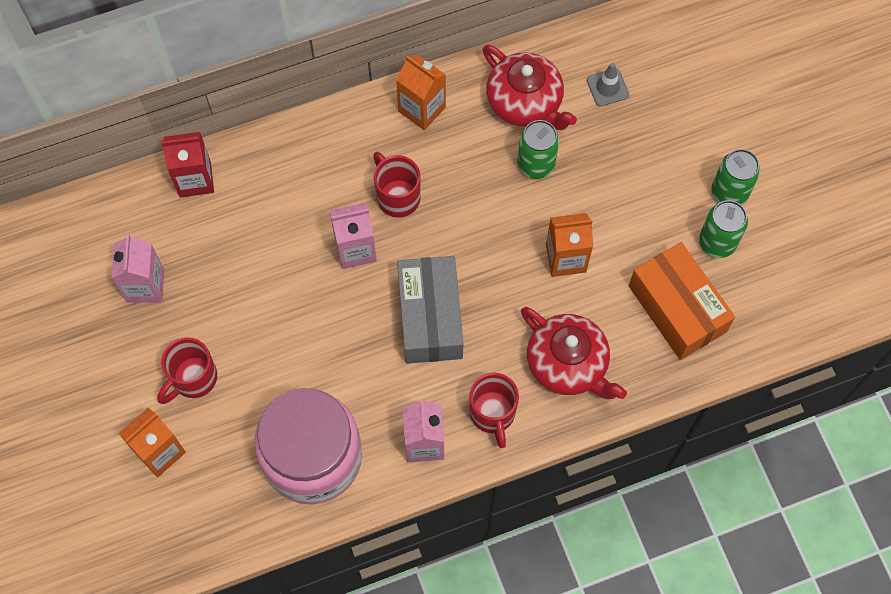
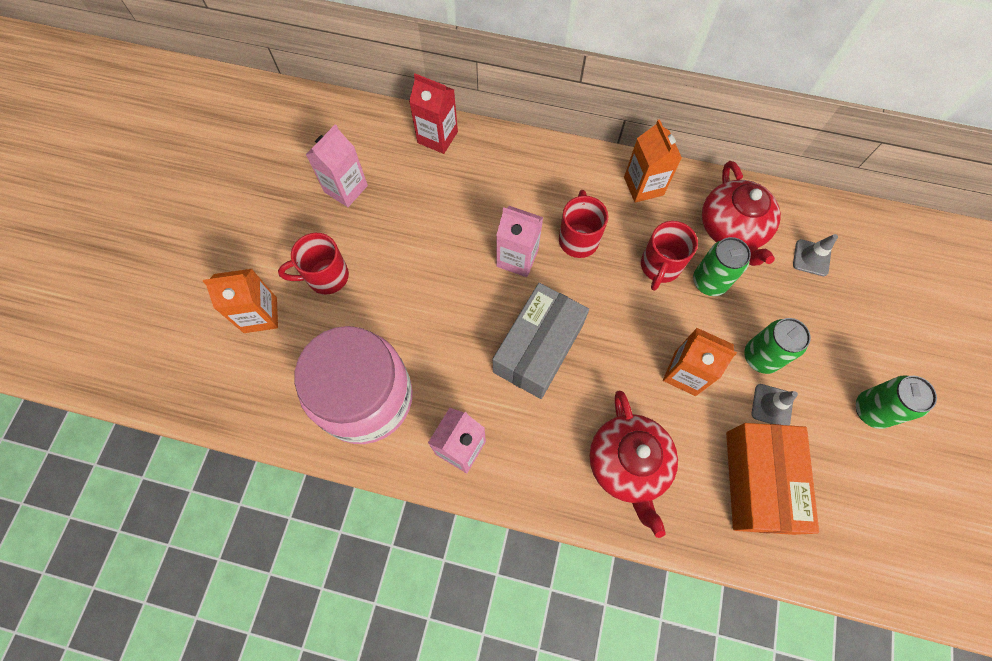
camera: 35 degrees right, 0 degrees up
(493, 414) = (534, 463): red mug -> red mug (659, 267)
(651, 240) = (772, 405): none -> grey traffic cone
(717, 242) = (833, 446): green can -> green can (760, 357)

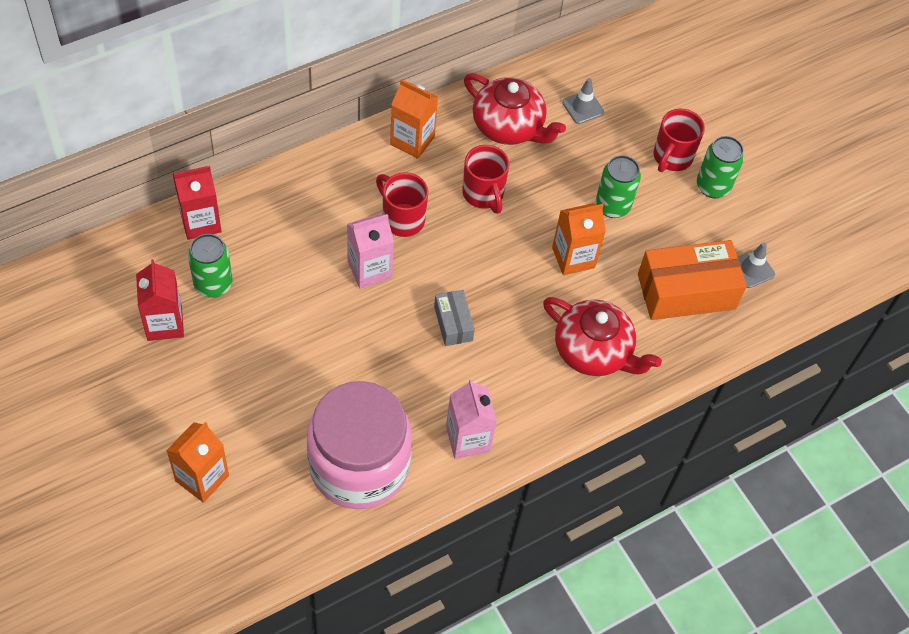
camera: 50 degrees left, 10 degrees down
(326, 277) = (226, 405): red mug -> red mug (671, 157)
(346, 189) = (164, 323): pink carton -> red carton
(538, 348) = (453, 323): grey box -> grey box, size x0.51
(709, 282) = (529, 179): green can -> green can (213, 284)
(758, 481) = (686, 291): orange box -> orange box turned 60 degrees counterclockwise
(772, 405) = (649, 234): grey traffic cone -> grey traffic cone (752, 269)

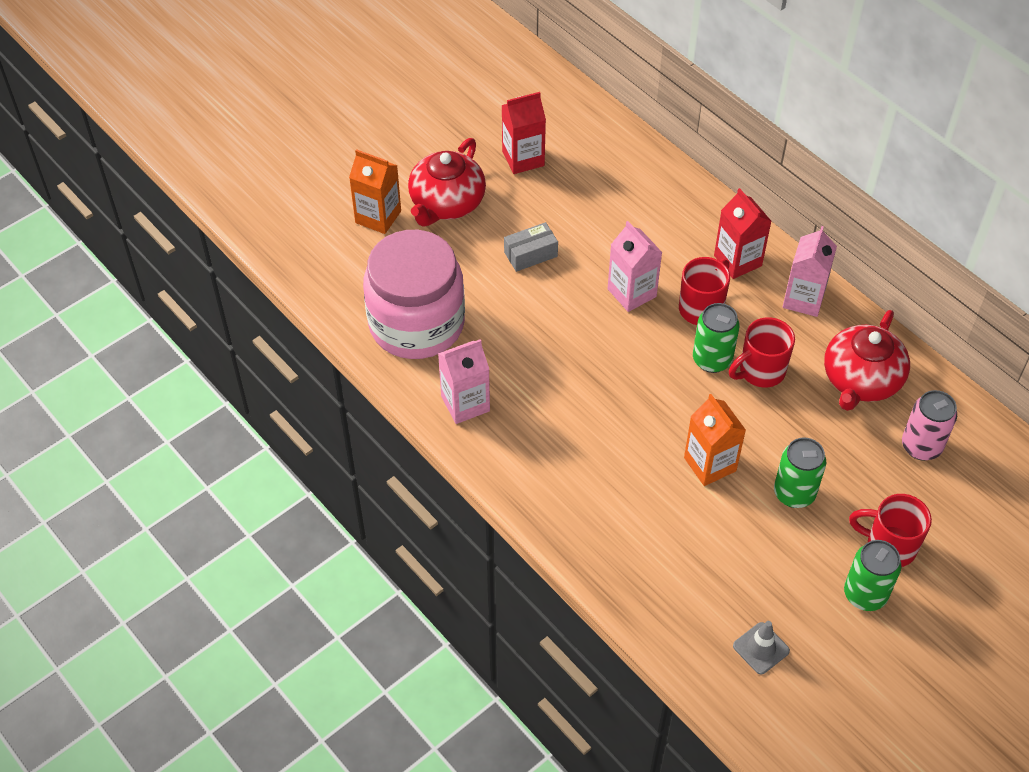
camera: 85 degrees right, 5 degrees down
(200, 222) = (639, 159): red carton -> red carton (737, 261)
(213, 284) = (575, 182): green can -> green can (712, 360)
(412, 140) = (803, 299): orange carton -> pink carton
(453, 323) = (592, 371): grey box -> grey box (530, 254)
(583, 107) = (921, 446): grey traffic cone -> pink can
(593, 351) = (598, 499): red teapot -> red teapot (446, 203)
(686, 291) = (704, 580): orange box -> none

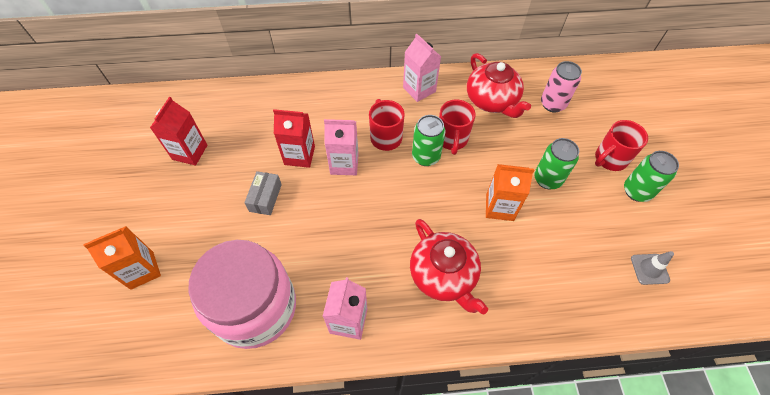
camera: 55 degrees left, 5 degrees up
(446, 203) = (177, 219): red teapot -> red teapot (443, 276)
(737, 261) = (368, 100): red carton -> red carton (299, 155)

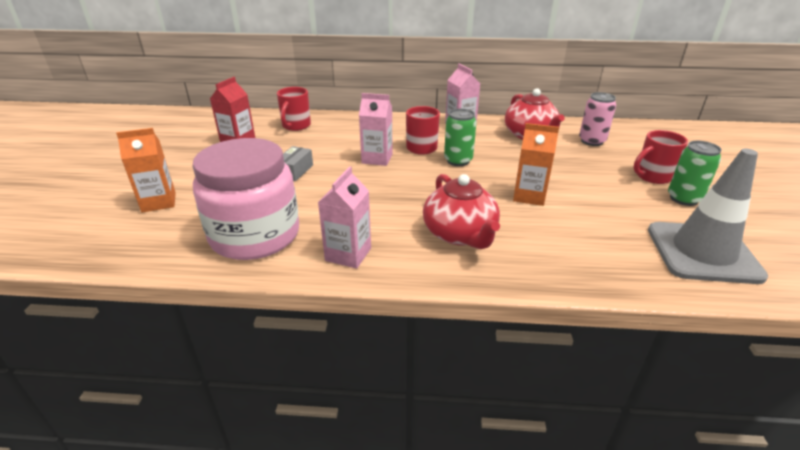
camera: 10 degrees right, 25 degrees down
(299, 155) = (336, 151): red carton -> none
(452, 140) = (486, 153): red mug -> red mug (296, 126)
(547, 179) = (583, 183): green can -> none
(649, 269) = (702, 252): grey traffic cone -> grey traffic cone, size x2.38

